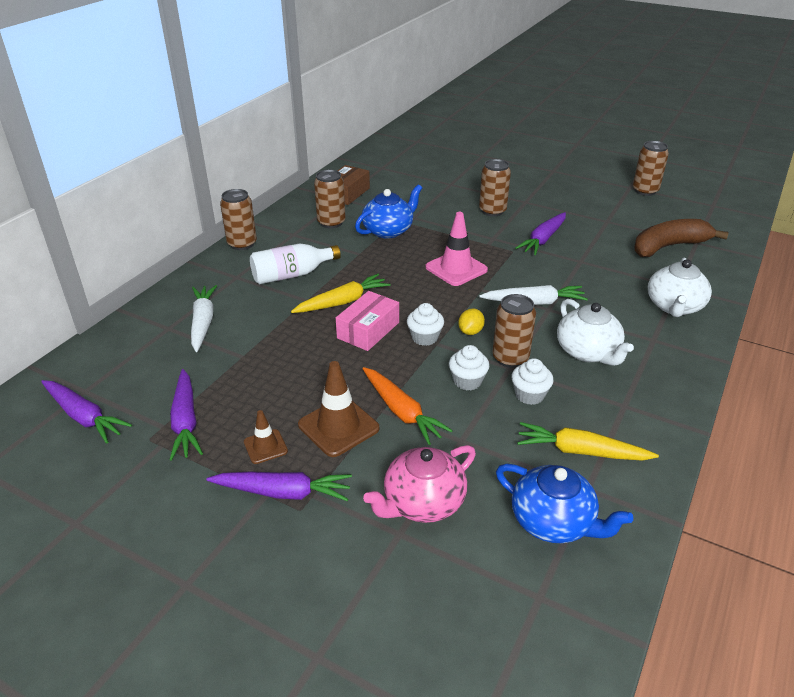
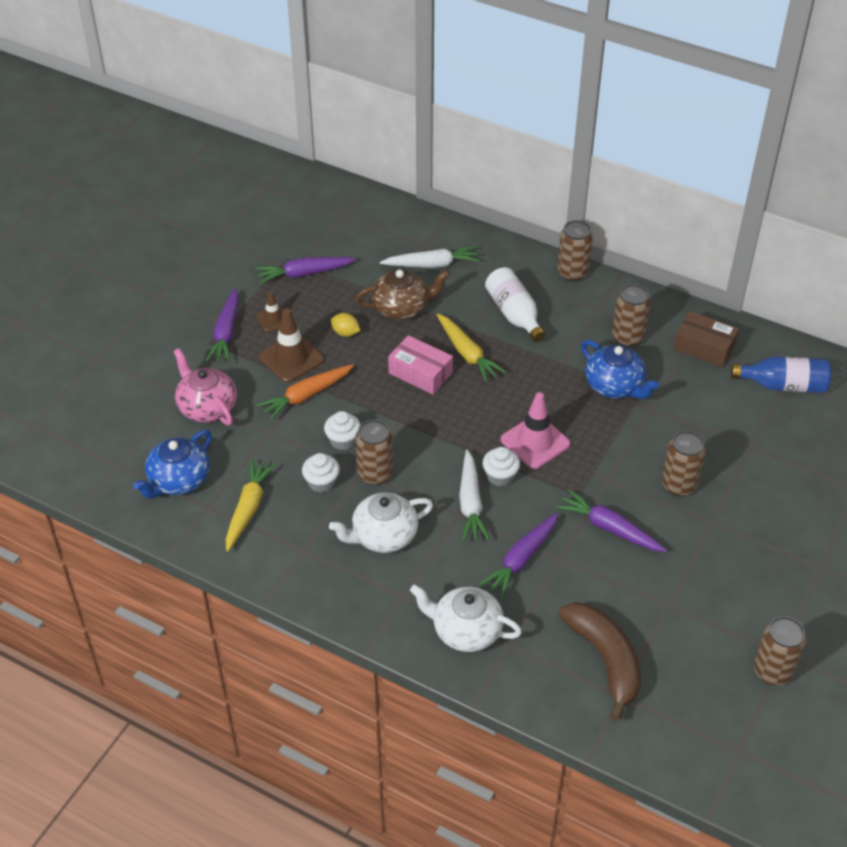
camera: 90 degrees right, 10 degrees up
(84, 416) = (314, 221): purple carrot -> purple carrot (521, 559)
(267, 343) = (402, 308): none -> brown teapot
(389, 169) = (783, 385): none -> blue bottle
(424, 337) = (408, 413): white cupcake -> white cupcake (500, 476)
(470, 331) = (418, 447): yellow lemon -> yellow lemon (345, 333)

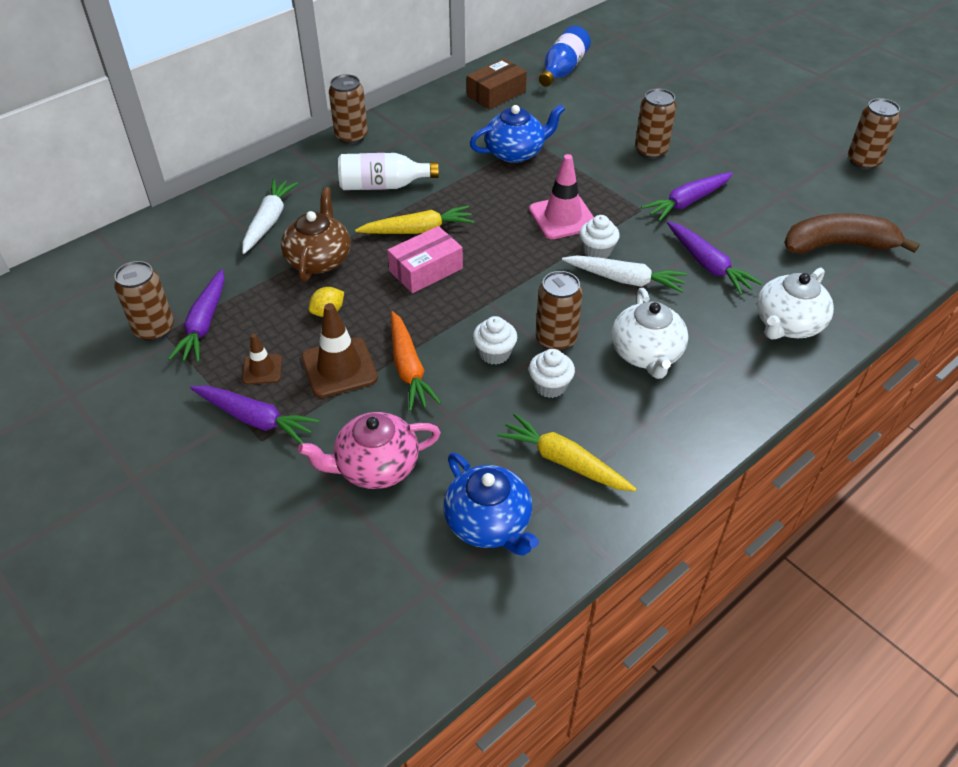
camera: 70 degrees left, 0 degrees up
(627, 337) = (458, 129): brown can -> brown can (154, 329)

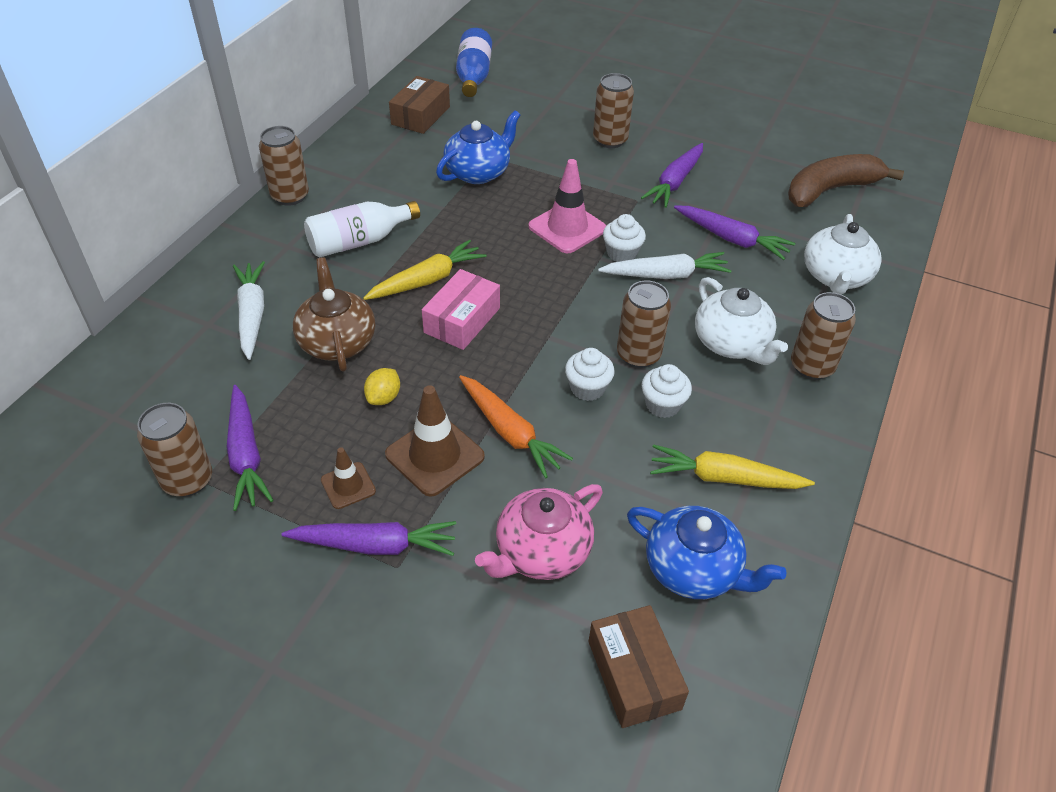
camera: 25 degrees left, 0 degrees up
(388, 583) = (634, 675): none -> brown box
(863, 161) = (802, 106): brown can -> brown can (811, 366)

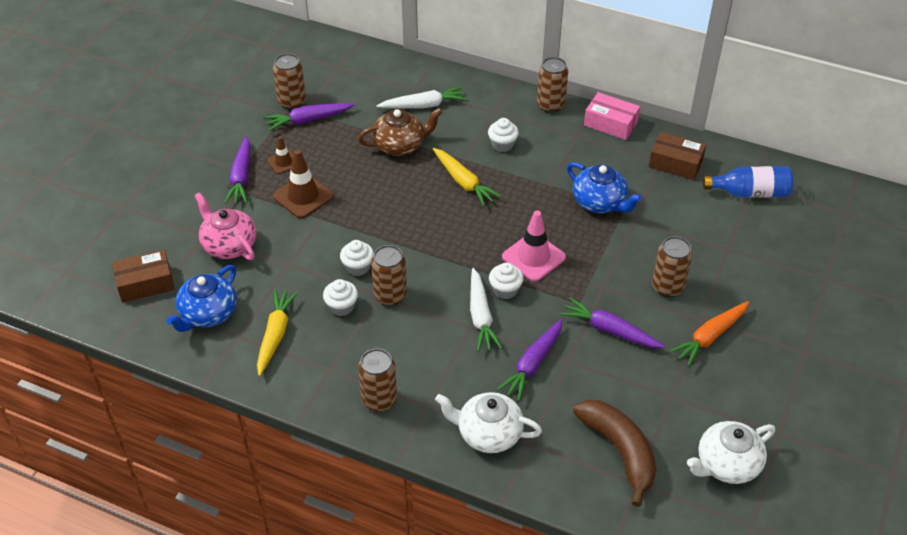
camera: 90 degrees right, 0 degrees up
(359, 242) = (502, 144): white bottle -> white cupcake
(383, 397) = (351, 170): yellow lemon -> none
(462, 320) = (423, 202): pink box -> pink box (610, 124)
(510, 432) = (320, 229): orange carrot -> orange carrot (710, 337)
(731, 343) = (403, 351): white teapot -> white teapot (726, 464)

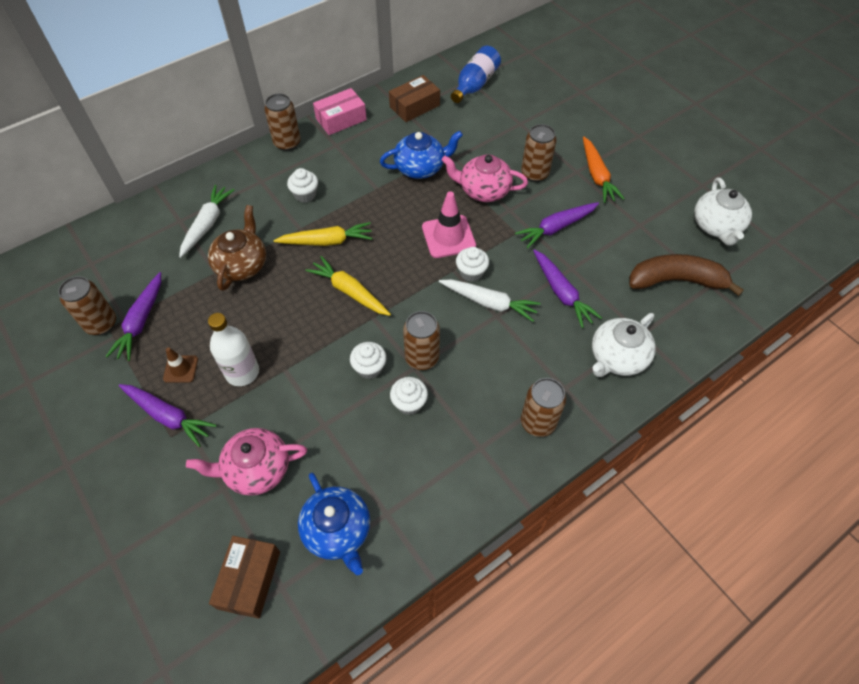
camera: 60 degrees left, 10 degrees up
(275, 335) = (408, 477): yellow carrot -> yellow carrot (350, 292)
(303, 196) = (242, 372): brown traffic cone -> white bottle
(611, 258) = (483, 190): none -> pink teapot

